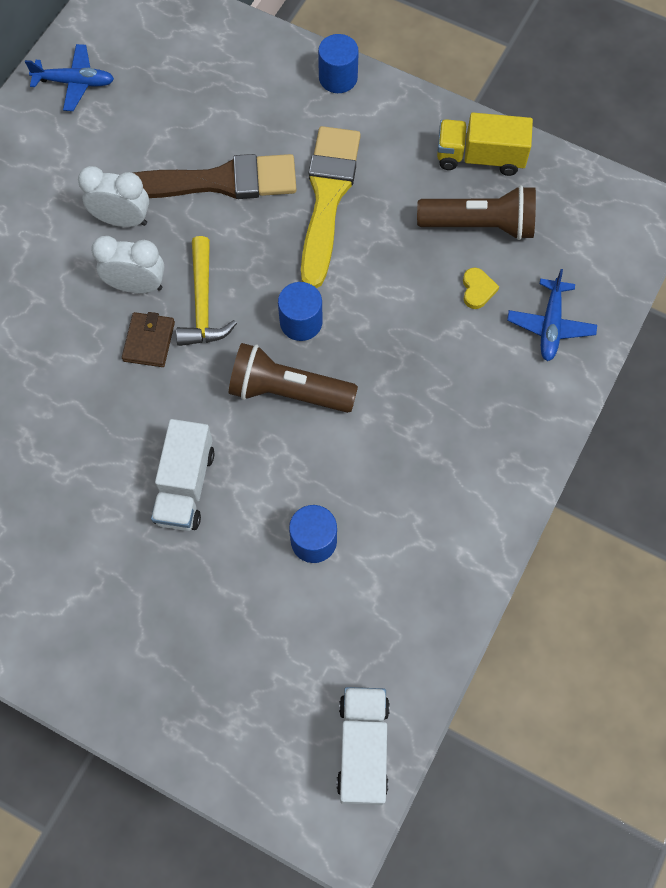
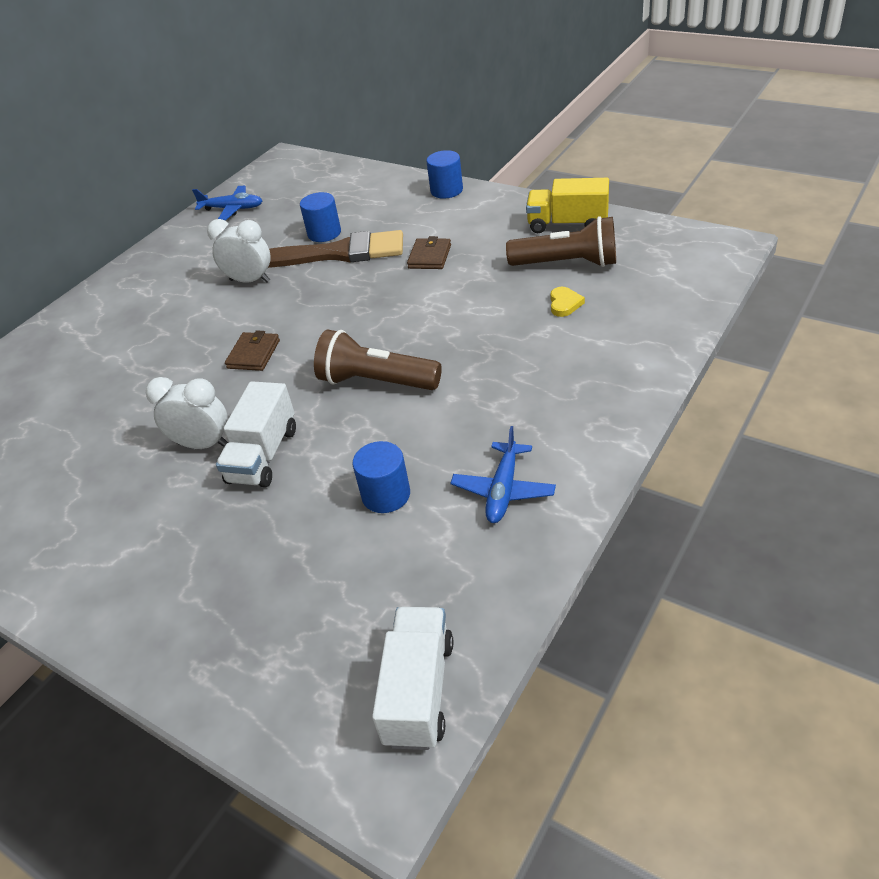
camera: 10 degrees right, 25 degrees down
(136, 286) = (252, 319): white clock -> white clock (203, 444)
(203, 303) = (308, 327): yellow hammer -> none
(301, 322) = (395, 334): blue cylinder -> blue cylinder (324, 233)
(327, 198) = (430, 257): yellow brush -> brown wallet
(550, 325) = (636, 323): blue plane -> blue plane (503, 490)

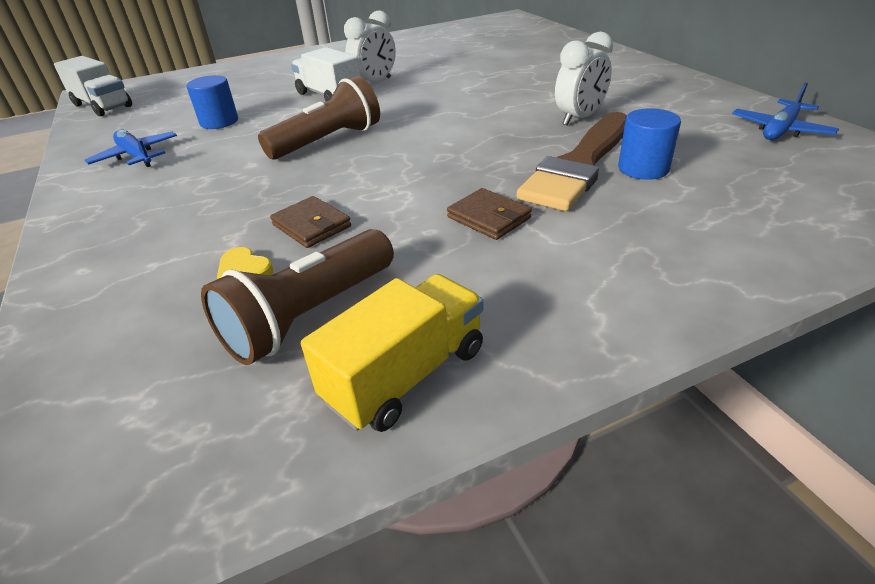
camera: 120 degrees right, 5 degrees down
(254, 354) = (450, 106): brown wallet -> brown wallet (311, 226)
(446, 190) = (686, 295): blue cylinder -> none

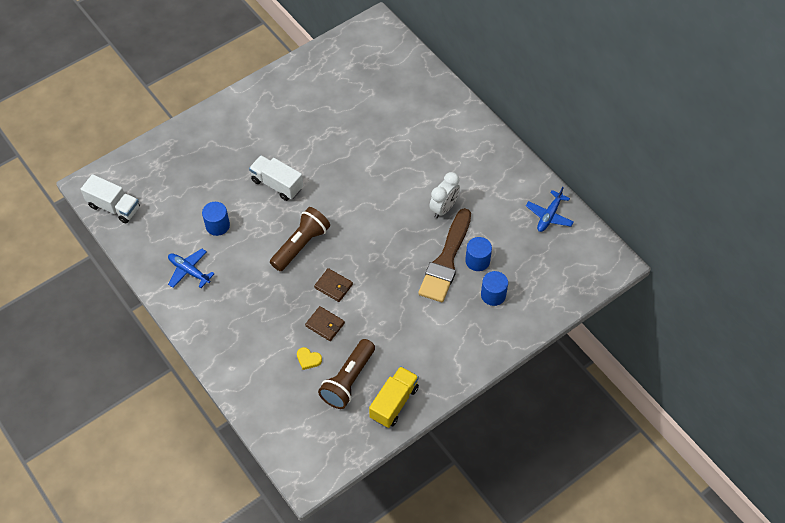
camera: 15 degrees left, 20 degrees up
(375, 82) = (302, 162): white clock -> none
(489, 218) = (407, 310): brown wallet -> brown wallet (333, 286)
(682, 210) = (493, 295): none -> blue cylinder

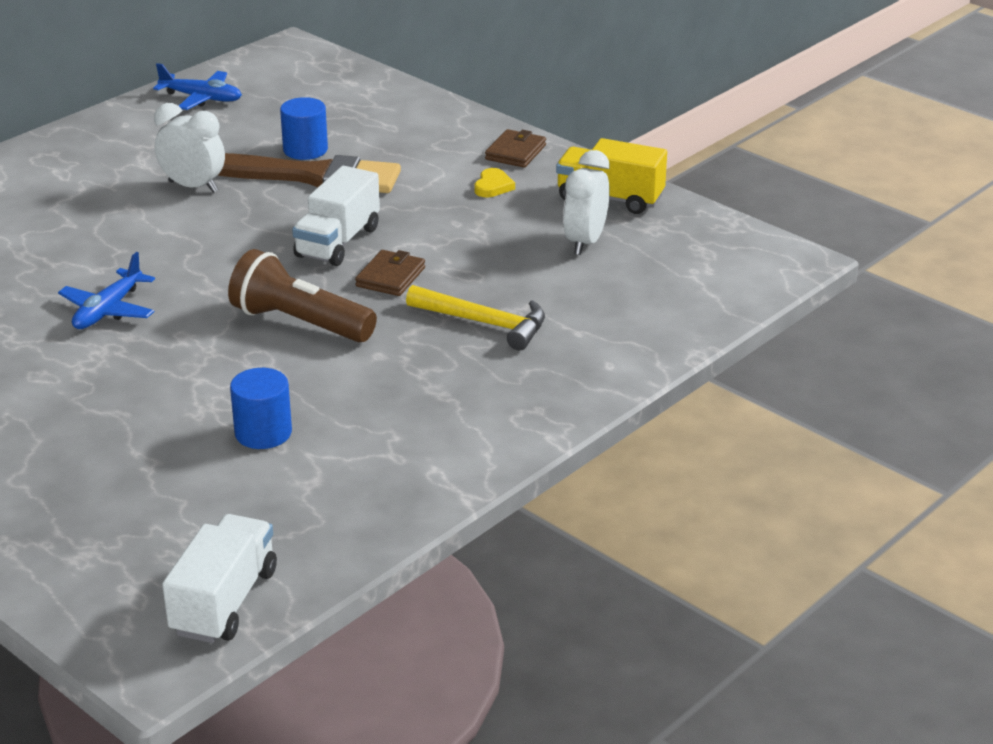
camera: 100 degrees left, 25 degrees down
(189, 271) = (393, 453): blue plane -> blue plane (108, 310)
(277, 184) = (142, 370): white truck -> white truck (338, 242)
(281, 321) = (484, 323): none -> yellow hammer
(308, 359) = (558, 285): yellow heart -> yellow heart (493, 186)
(325, 325) = (478, 276): brown wallet -> brown wallet (515, 152)
(348, 380) = (585, 242): brown flashlight -> white clock
(493, 295) = (372, 133): blue cylinder -> none

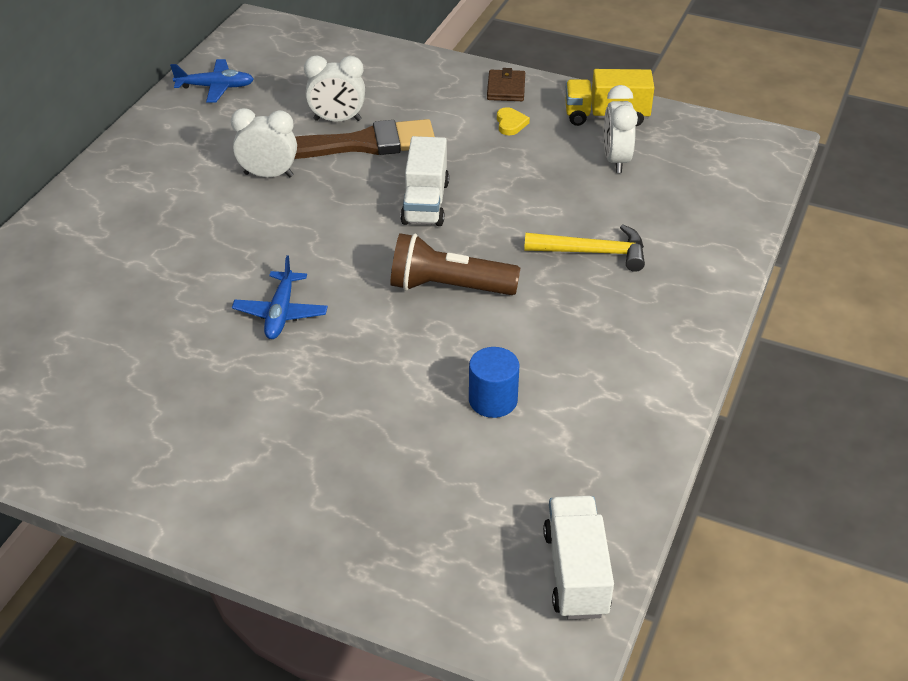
camera: 20 degrees left, 10 degrees up
(305, 150) = (337, 120): blue cylinder -> white clock
(390, 277) = (490, 226): brown wallet -> none

